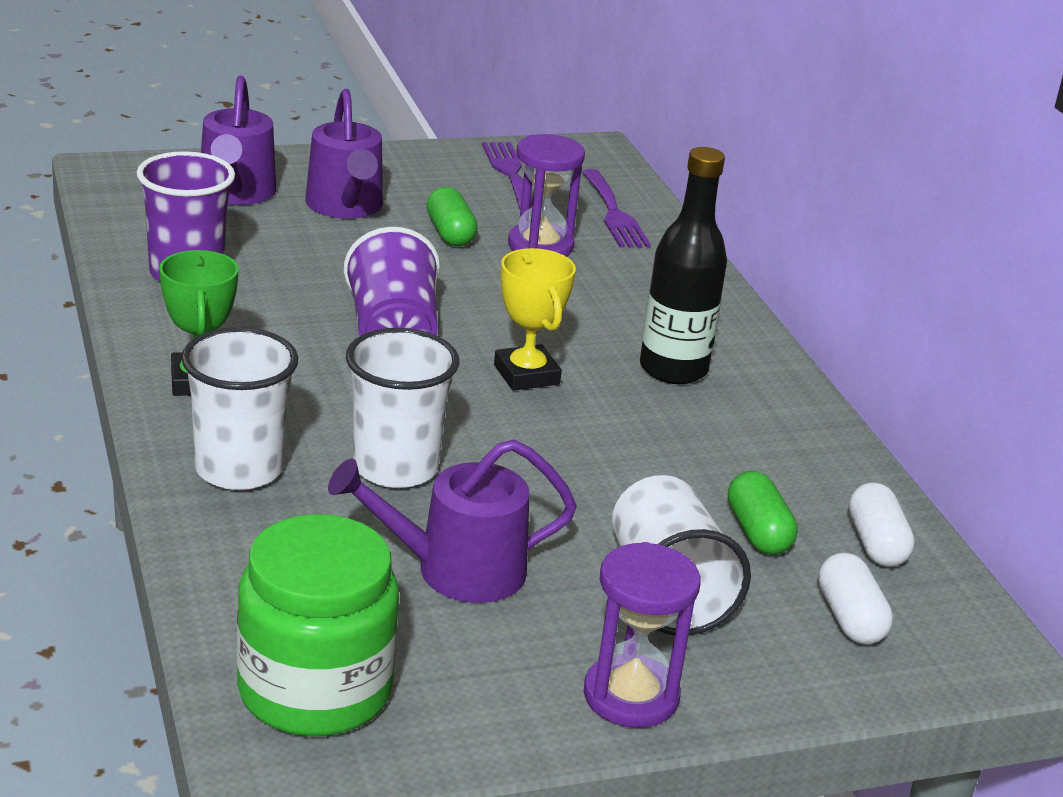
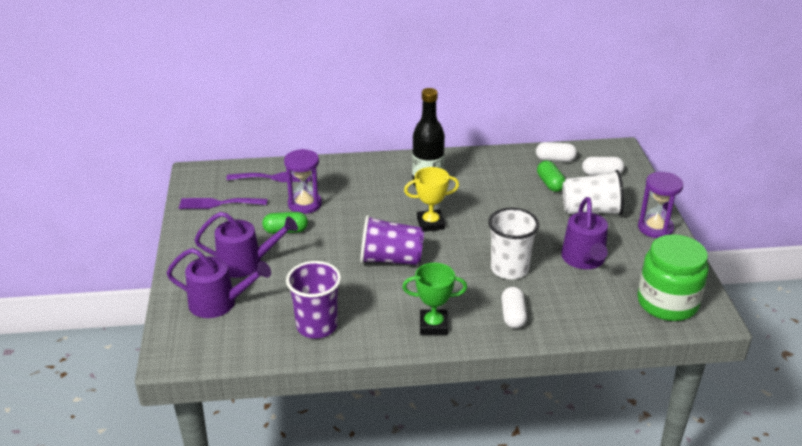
camera: 75 degrees left, 5 degrees up
(238, 469) = (513, 315): white cup -> white capsule
(757, 532) = (550, 184): green capsule -> green capsule turned 75 degrees clockwise

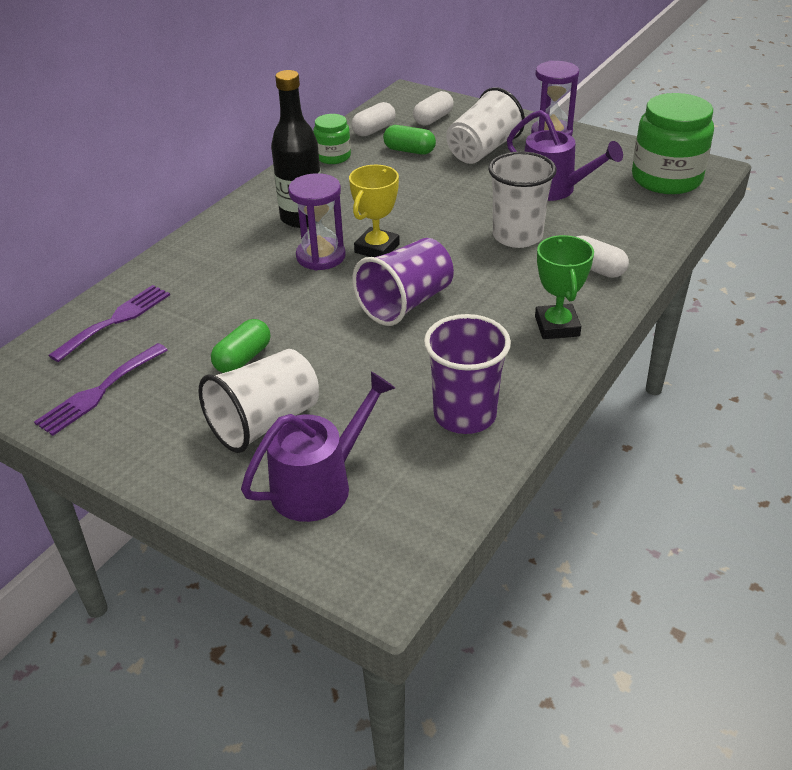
camera: 50 degrees left, 5 degrees up
(245, 263) = (265, 422): purple watering can -> white cup
(304, 204) = (210, 319): purple hourglass -> purple hourglass (321, 256)
(433, 325) = (557, 326): green trophy -> green trophy turned 45 degrees counterclockwise
(504, 161) = (333, 157): none -> green jar

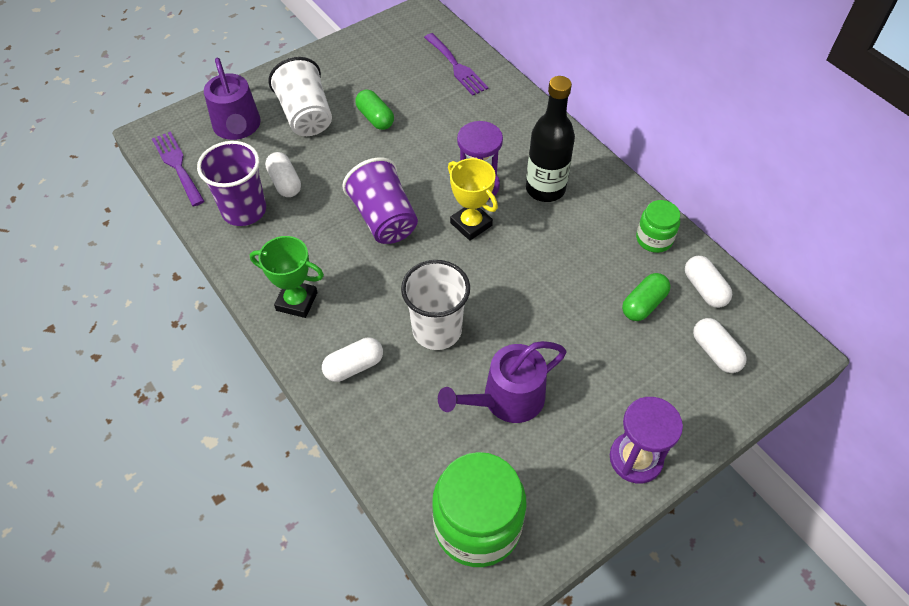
camera: 110 degrees right, 15 degrees up
(99, 392) = (384, 52): purple fork -> purple fork (177, 165)
(398, 397) = (285, 183): none -> white capsule
(482, 150) = (618, 370): white cup -> none

